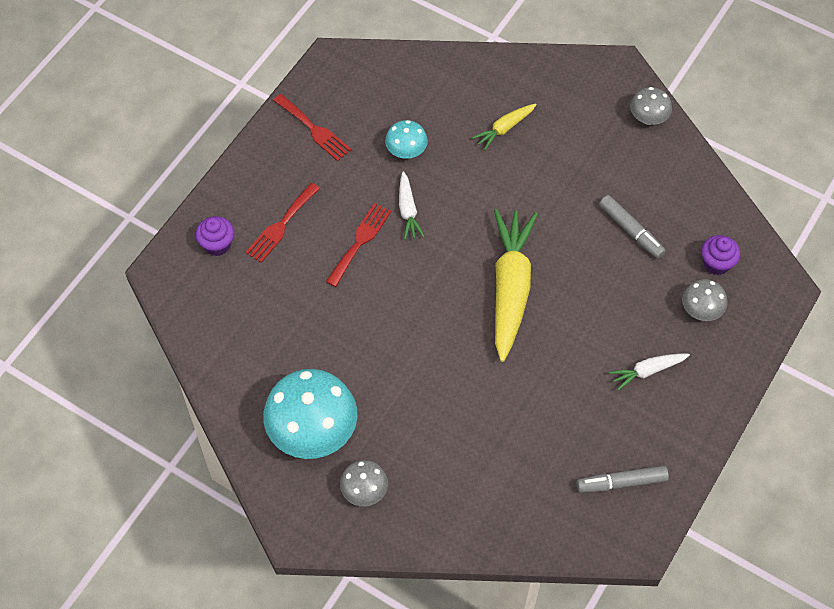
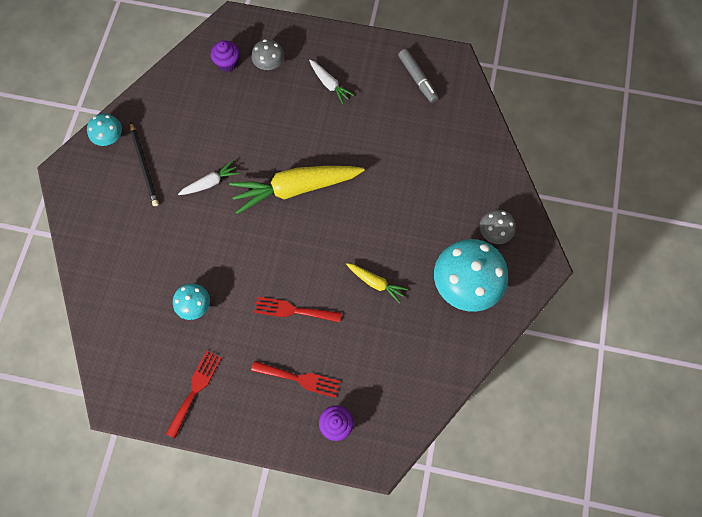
camera: 110 degrees left, 10 degrees up
(408, 210) = (252, 284): white carrot -> white carrot (210, 183)
(504, 129) = (149, 237): yellow carrot -> yellow carrot (375, 283)
(598, 143) = (144, 166): none -> black pencil
(631, 231) = (218, 123): grey marker -> none
(648, 118) = (109, 137): grey mushroom -> turquoise mushroom

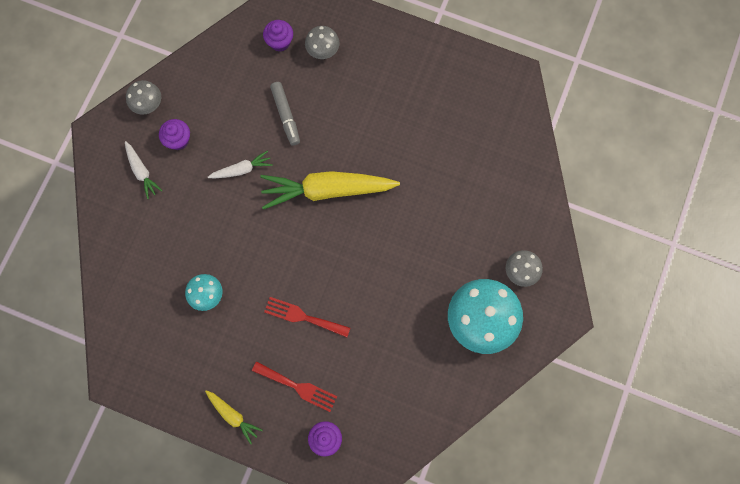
camera: 10 degrees right, 5 degrees up
(109, 137) = (147, 104): turquoise mushroom -> grey mushroom
(144, 166) = (178, 140): black pencil -> purple cupcake
(195, 390) = (194, 379): red fork -> none
(329, 84) = (381, 82): white carrot -> white carrot (142, 171)
(375, 283) = (390, 303): yellow carrot -> yellow carrot (233, 416)
(417, 79) = (474, 92): grey marker -> grey marker (286, 116)

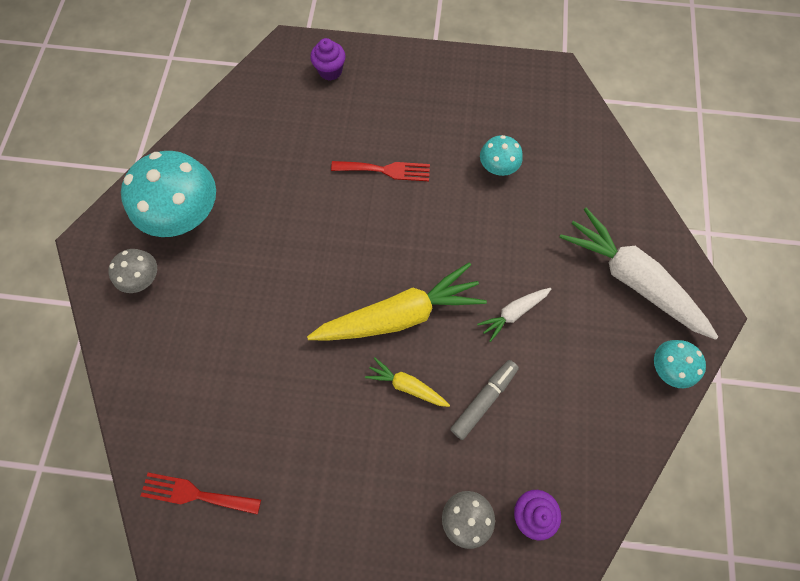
camera: 165 degrees right, 5 degrees down
(142, 171) = (631, 279): white carrot -> white carrot, size x2.09
(147, 104) = (667, 367): grey mushroom -> turquoise mushroom
(178, 140) = (606, 329): purple cupcake -> none
(233, 416) = (427, 68): yellow carrot -> yellow carrot (407, 385)
(286, 116) = (483, 399): grey marker -> grey marker turned 75 degrees clockwise
(298, 387) = (371, 106): red fork -> red fork (195, 494)

